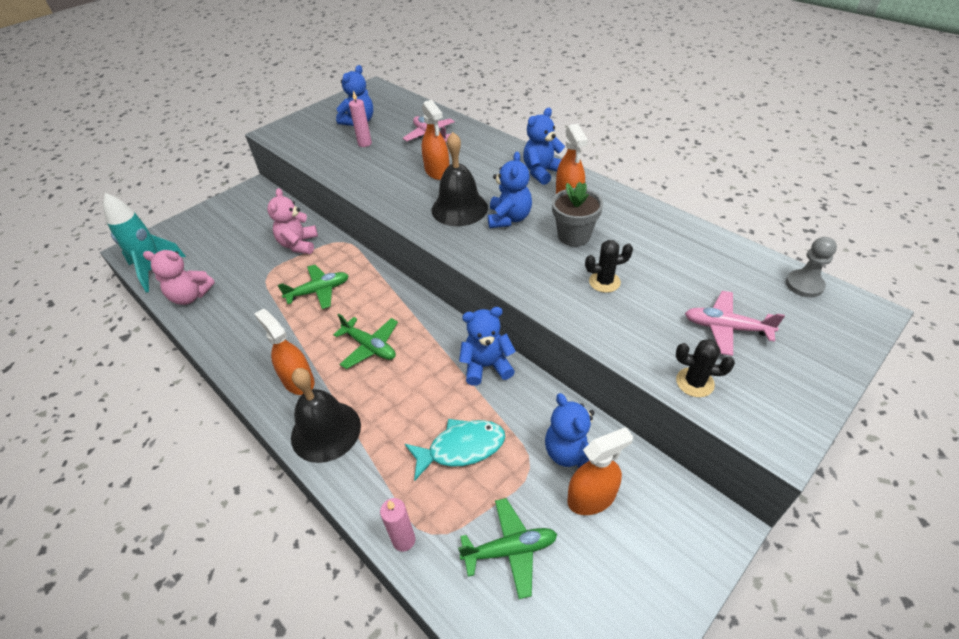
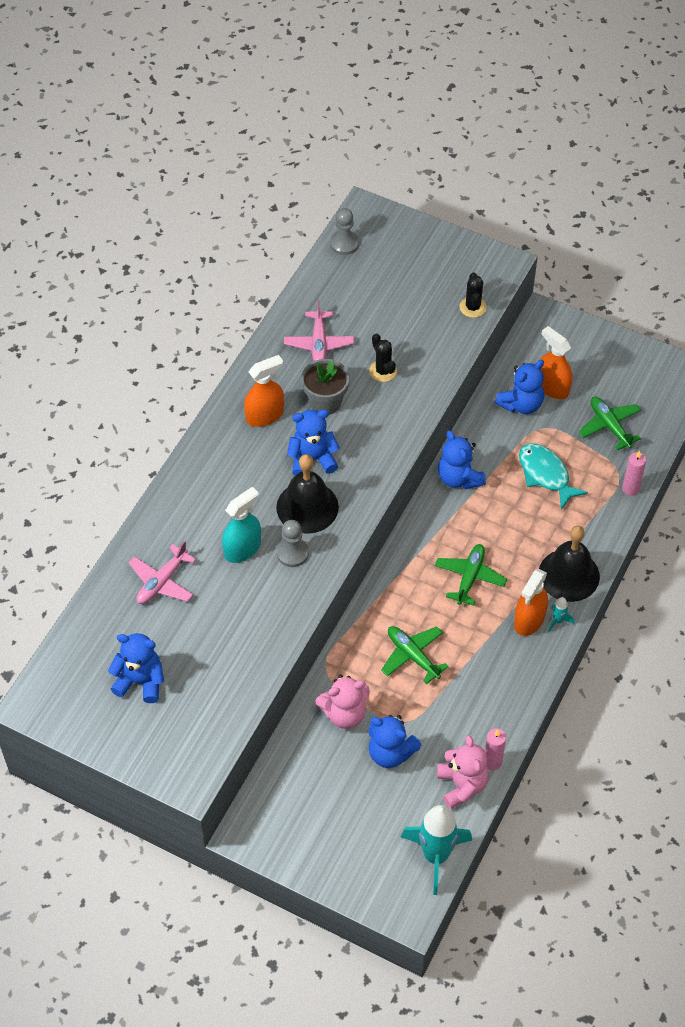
camera: 110 degrees left, 10 degrees up
(282, 405) = (558, 621): none -> turquoise rocket
(364, 143) = (196, 651): pink candle -> pink candle (492, 762)
(418, 194) = (292, 553): none -> grey pawn
(437, 171) = (242, 548): orange spray bottle -> turquoise spray bottle
(542, 172) = (220, 447): blue teddy bear -> blue teddy bear (390, 752)
(726, 328) = (411, 291): pink plane -> pink plane (319, 343)

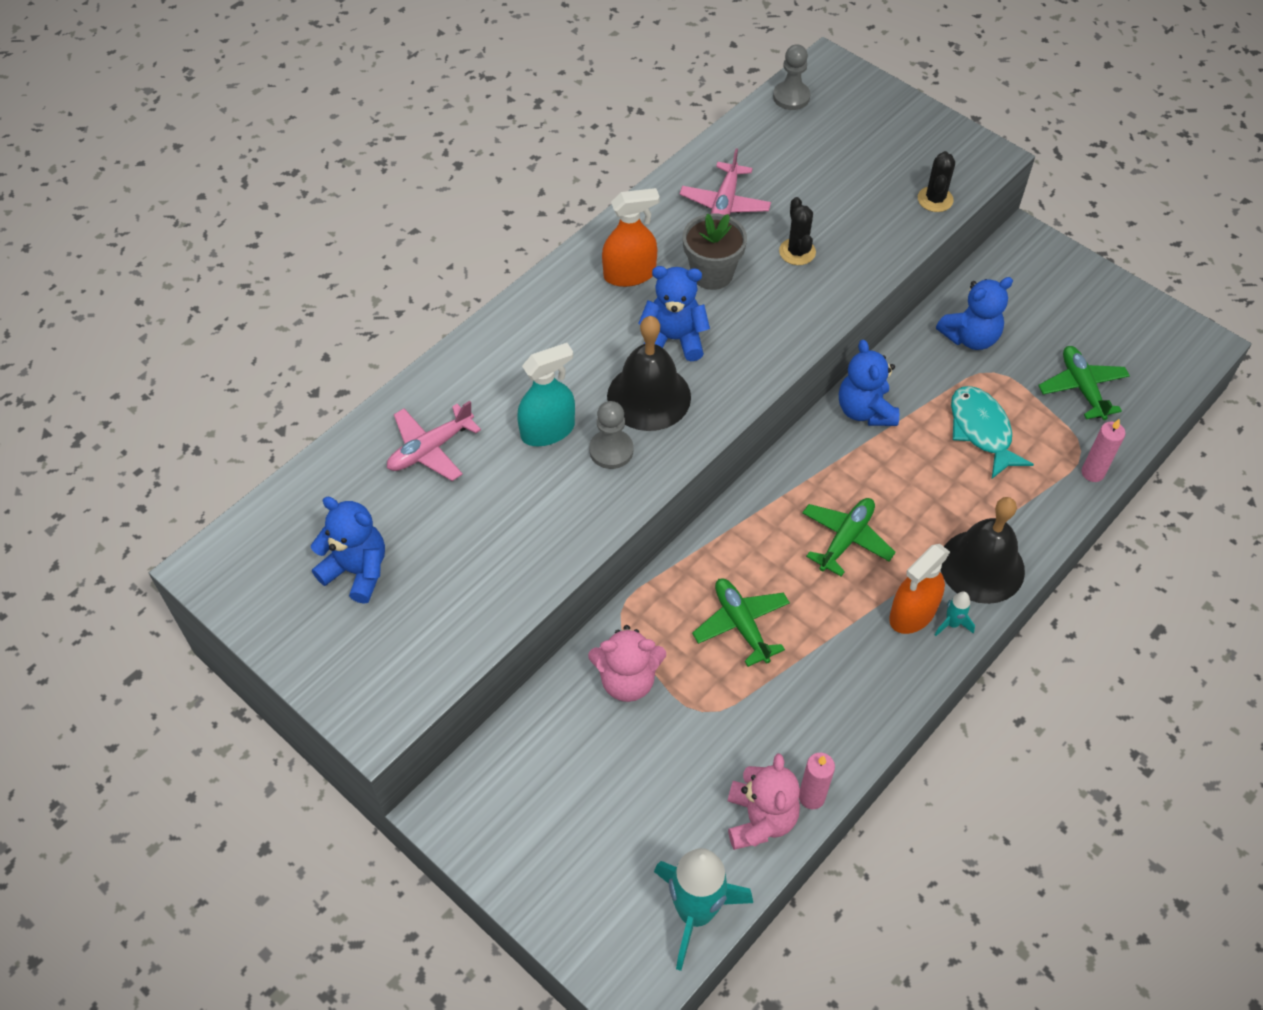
camera: 15 degrees right, 0 degrees up
(390, 752) = (674, 748): blue teddy bear -> none
(552, 387) = (1017, 325): orange spray bottle -> none

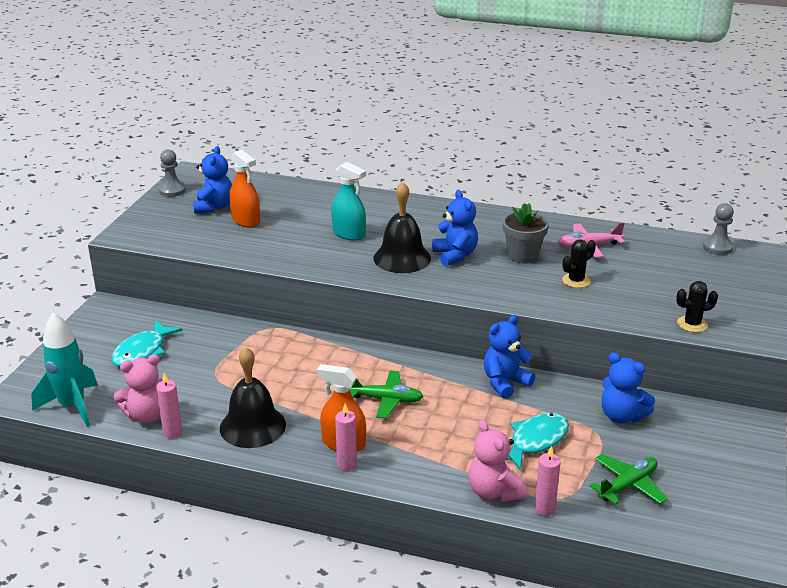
camera: 65 degrees right, 25 degrees down
(430, 449) = (308, 205): pink plane -> none
(600, 788) = (142, 351): none -> turquoise fish
(611, 450) = (350, 256): grey pawn -> grey pawn (172, 190)
(627, 680) = (222, 342): pink teddy bear -> pink teddy bear (494, 492)
(629, 274) = (493, 229): orange spray bottle -> orange spray bottle (246, 220)
(741, 624) = (288, 373): green plane -> none
(952, 624) = (346, 464): turquoise rocket -> pink candle
(982, 566) = (408, 468): black bell -> black bell (252, 426)

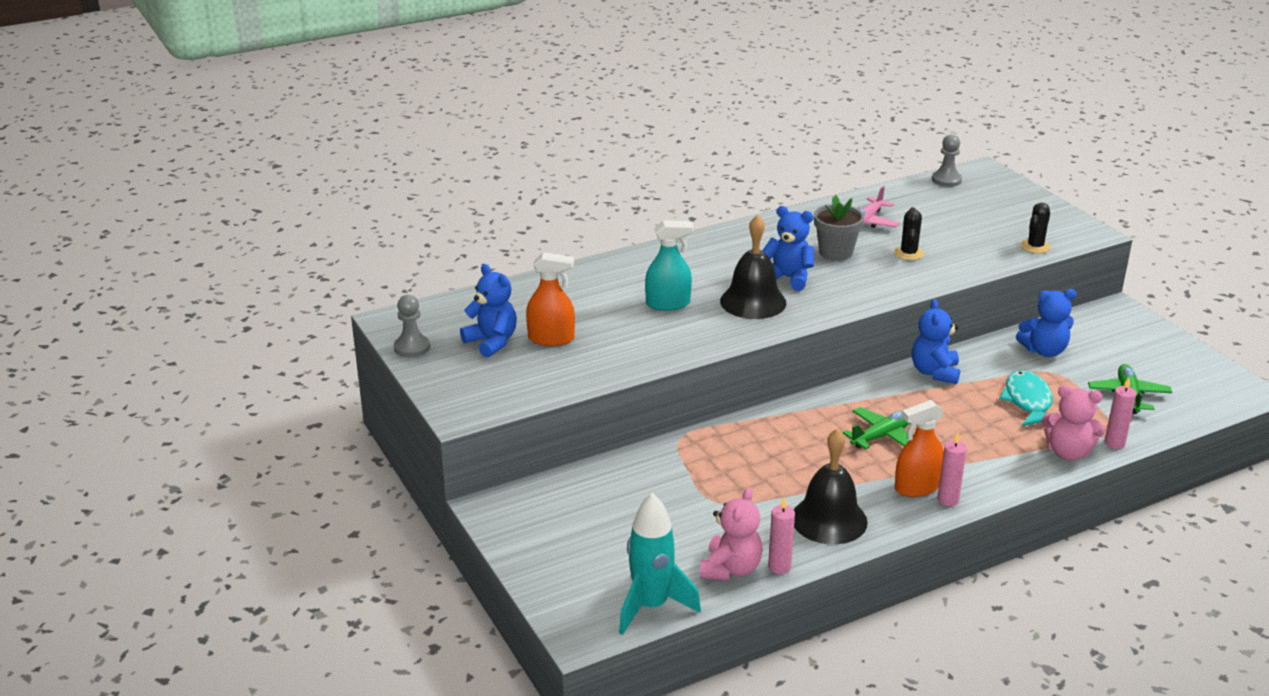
camera: 45 degrees left, 0 degrees up
(142, 351) = (613, 523): turquoise fish -> none

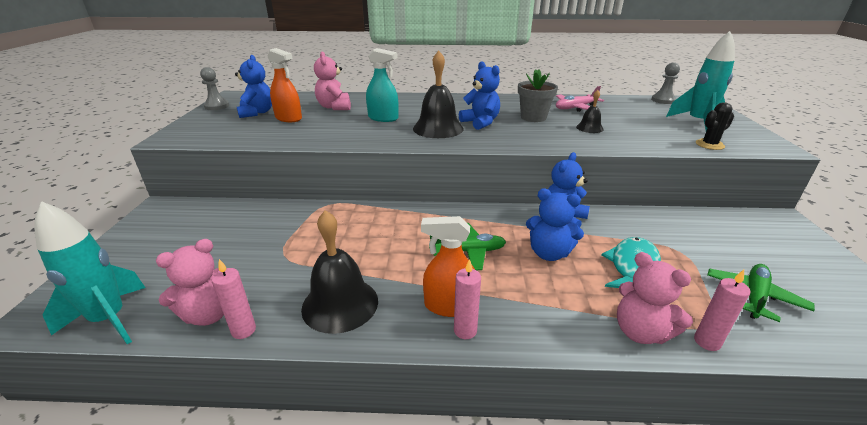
camera: 30 degrees right, 0 degrees up
(577, 302) = (334, 107): none -> pink teddy bear
(908, 253) = (589, 128): black cactus -> black bell
(1005, 214) = (697, 123): none -> turquoise rocket
(1044, 351) = (681, 231): blue teddy bear -> blue teddy bear (549, 253)

